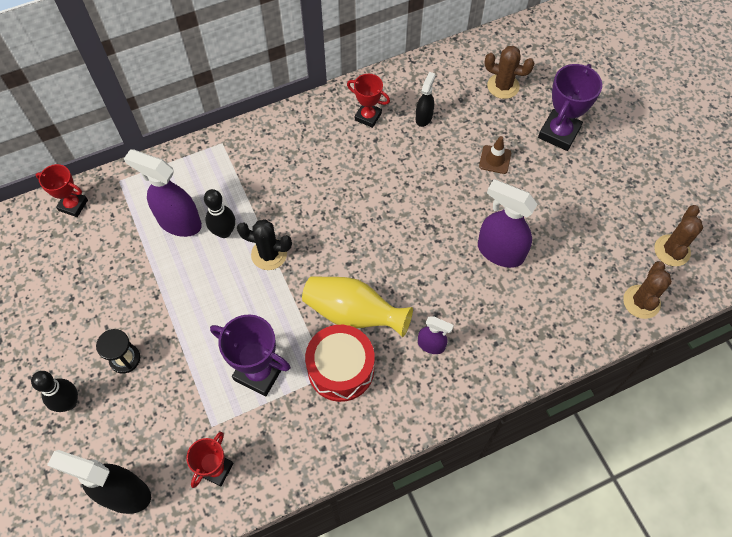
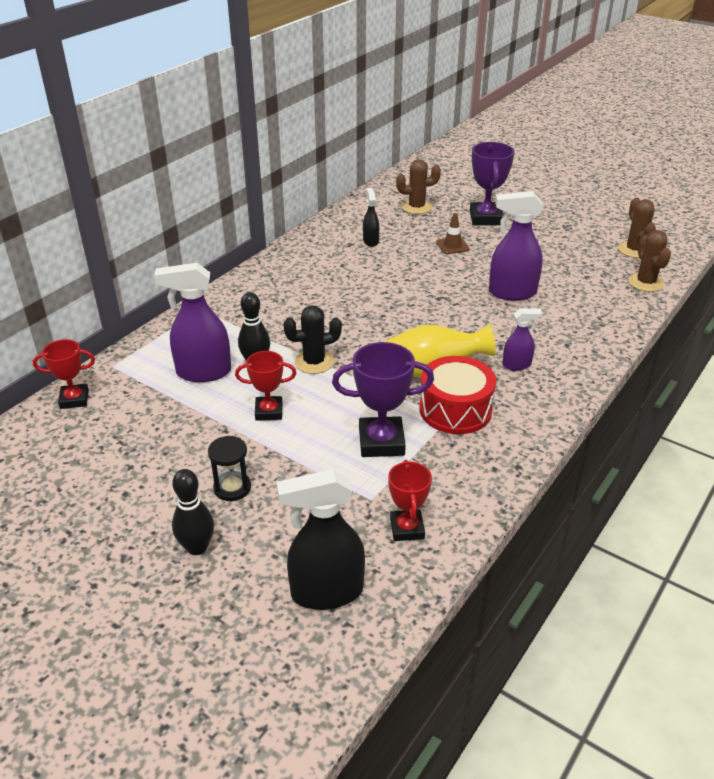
camera: 30 degrees left, 25 degrees down
(368, 116) = (322, 254): red trophy -> red trophy (269, 411)

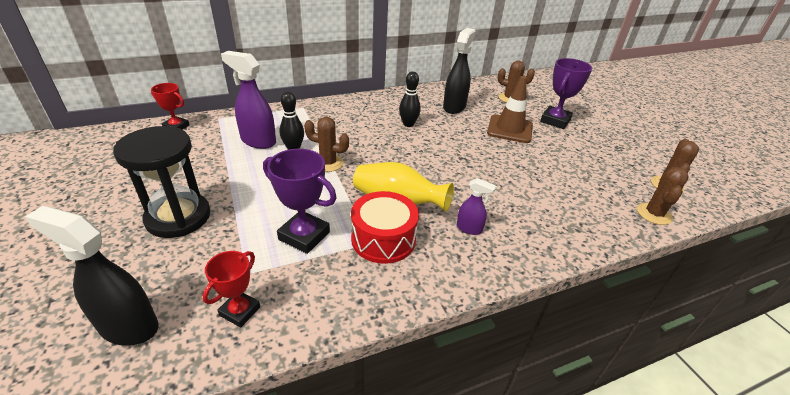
camera: 30 degrees right, 0 degrees up
(197, 547) = (108, 244): black bowling pin -> black bowling pin (408, 124)
(232, 488) = (178, 217): black hourglass -> black hourglass, size x2.07
(269, 411) = (262, 180): red trophy -> none
(314, 362) = (328, 163): black cactus -> brown cactus
(370, 241) = (454, 107): black spray bottle -> black spray bottle, size x1.84
(452, 246) = (509, 129): brown traffic cone -> brown traffic cone, size x1.92
(511, 293) = (522, 176): purple spray bottle -> none

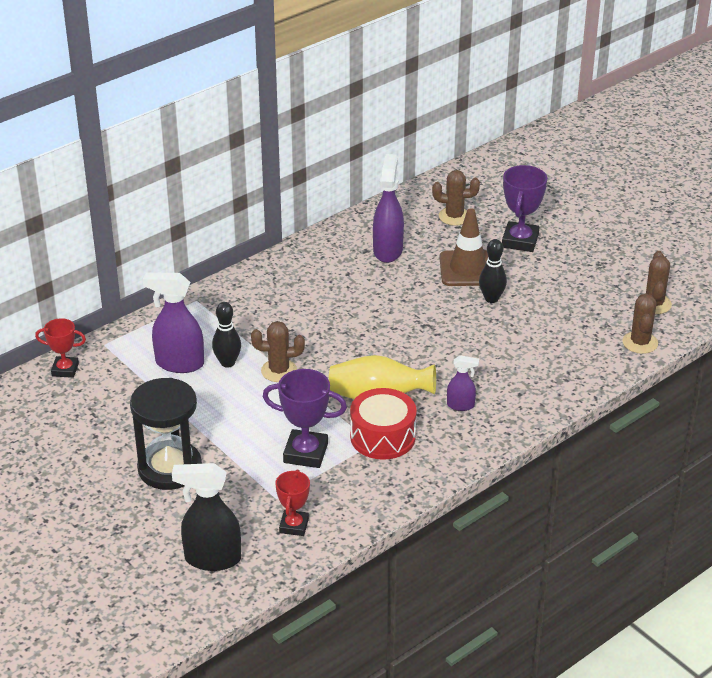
camera: 15 degrees left, 0 degrees up
(408, 124) = (342, 293): black bowling pin -> black bowling pin (491, 298)
(454, 107) = (387, 250): black spray bottle -> purple spray bottle

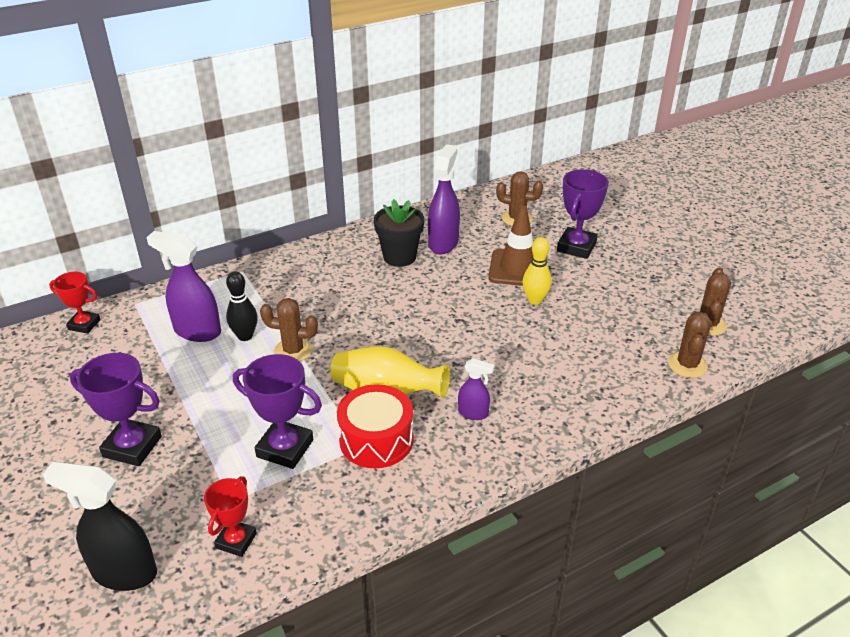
camera: 10 degrees right, 0 degrees up
(170, 468) = (132, 446): black hourglass -> purple trophy
(348, 269) = (399, 257): none -> black flower pot
(491, 298) = (535, 300): black bowling pin -> yellow bowling pin

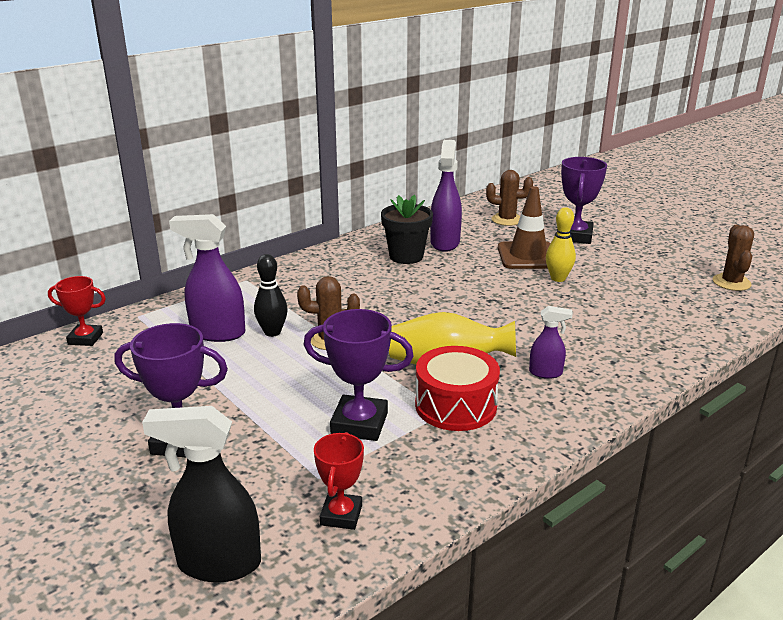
camera: 10 degrees left, 10 degrees down
(687, 365) = (732, 314): brown cactus -> none

